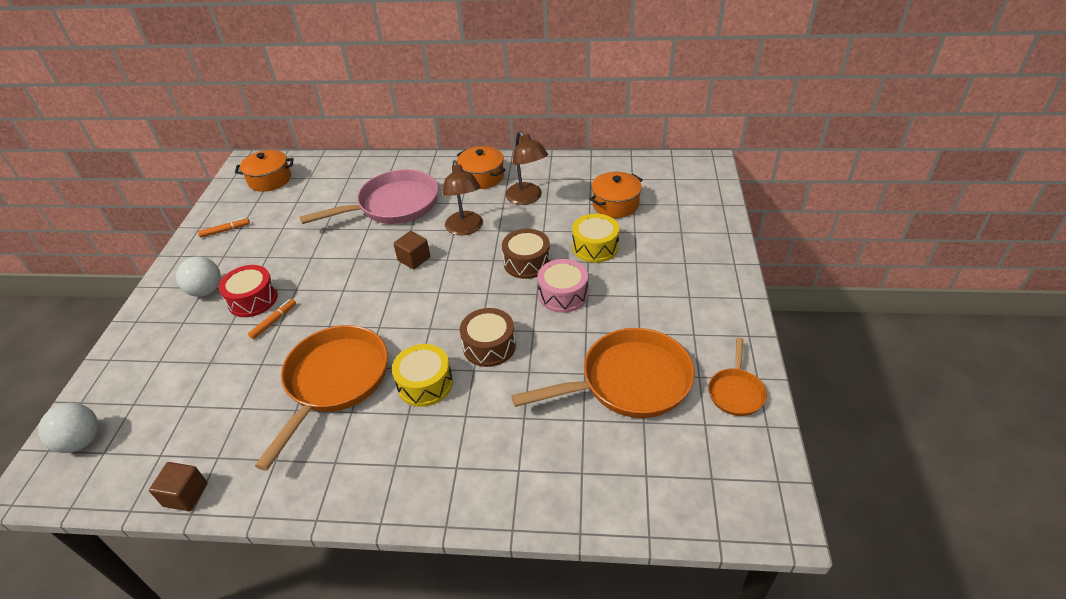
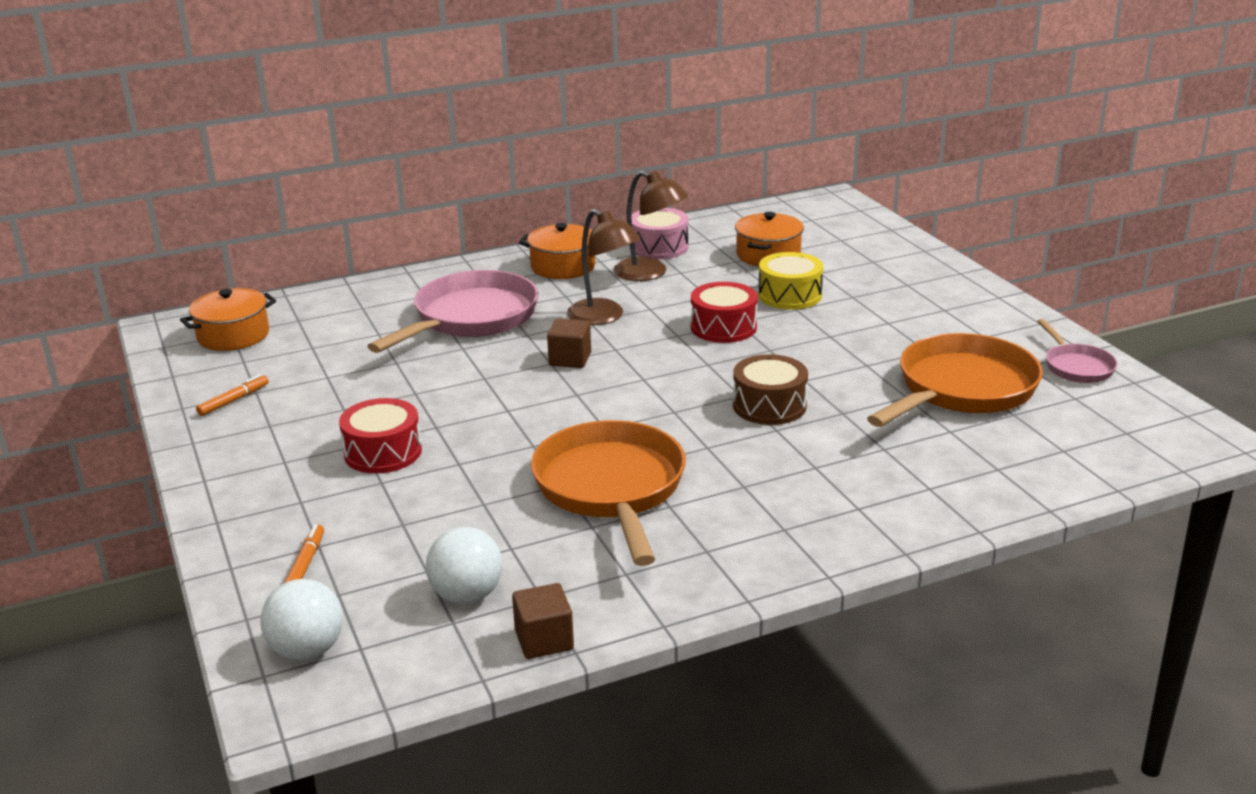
camera: 30 degrees left, 15 degrees down
(206, 291) = (293, 463): white ball -> white ball (467, 595)
(274, 321) = (446, 463): orange marker -> orange marker (306, 563)
(425, 384) = (732, 457): yellow drum -> none
(527, 262) = (723, 327): brown drum -> red drum
(563, 295) = (802, 343): pink drum -> pink drum (659, 247)
(736, 392) = (1076, 366): orange pan -> pink pan

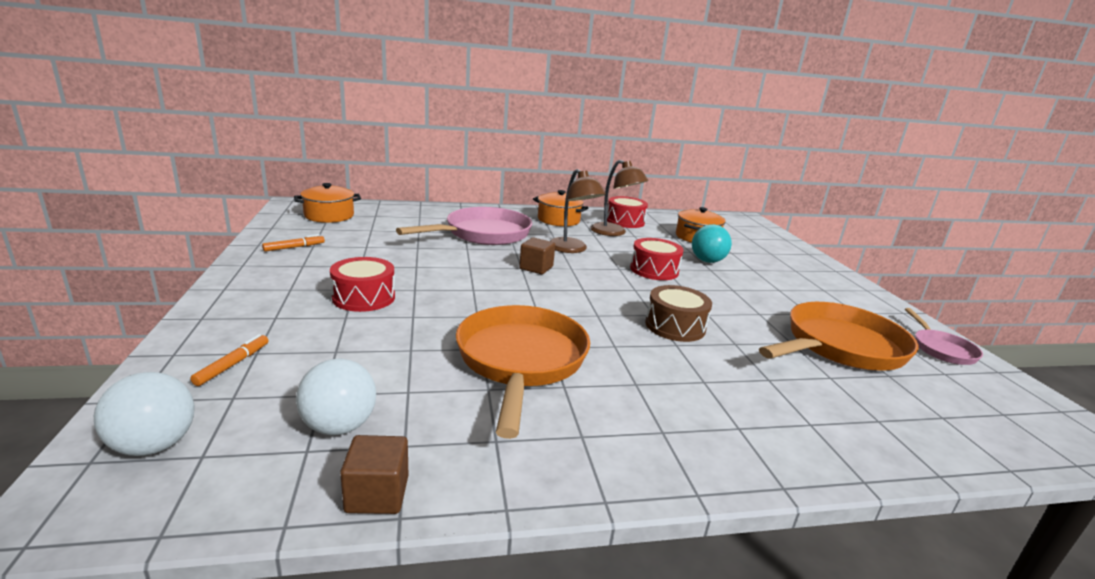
camera: 10 degrees right, 5 degrees down
(659, 247) = (625, 221): pink drum -> red drum
(789, 295) = (707, 261): yellow drum -> turquoise ball

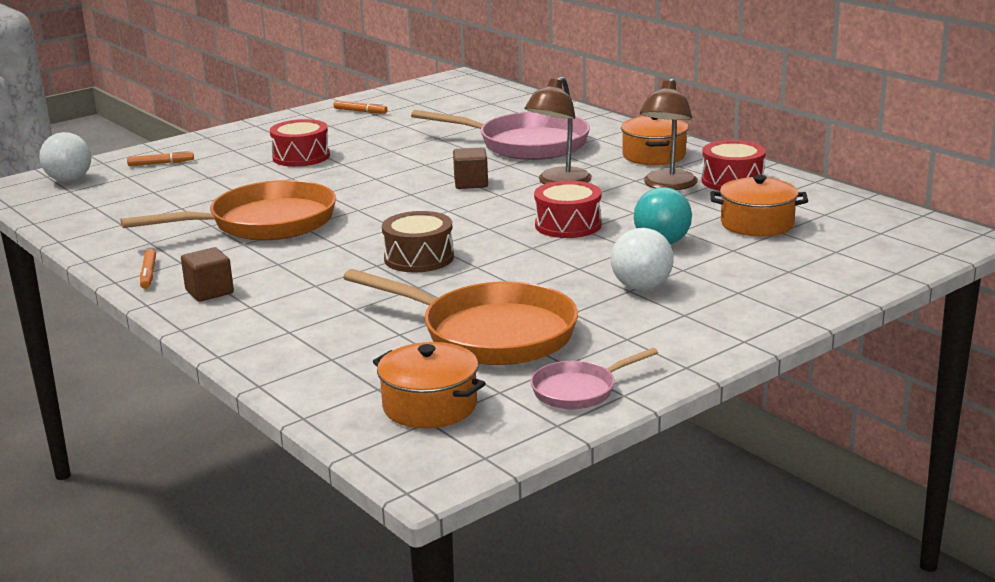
camera: 65 degrees right, 0 degrees up
(329, 216) = (455, 93): orange pot -> orange pot (430, 406)
(339, 426) = (124, 205): white ball -> white ball (641, 287)
(377, 494) = (72, 231): brown cube -> brown cube (209, 292)
(601, 468) = (148, 274): none -> orange marker

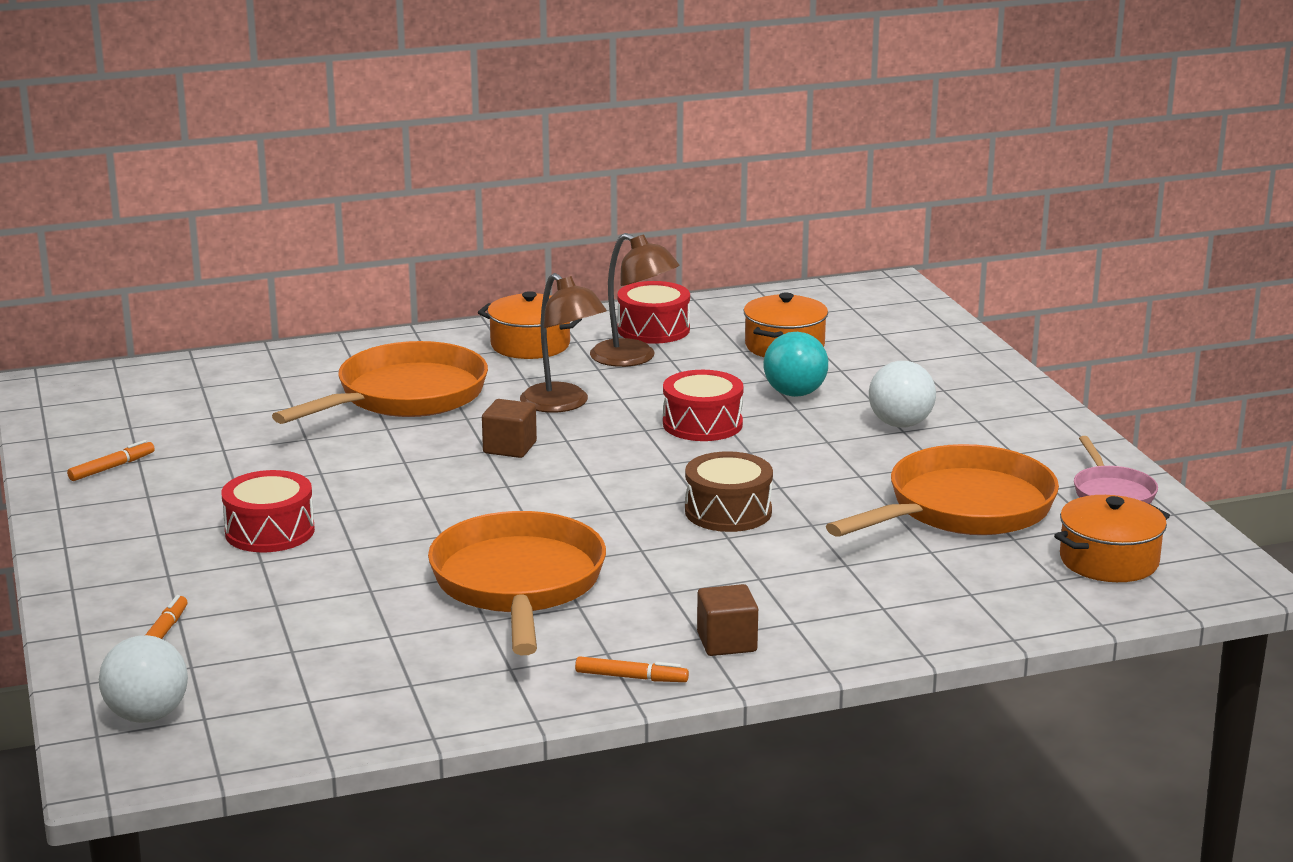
camera: 70 degrees left, 0 degrees up
(525, 144) = (404, 397): pink pan -> orange pan

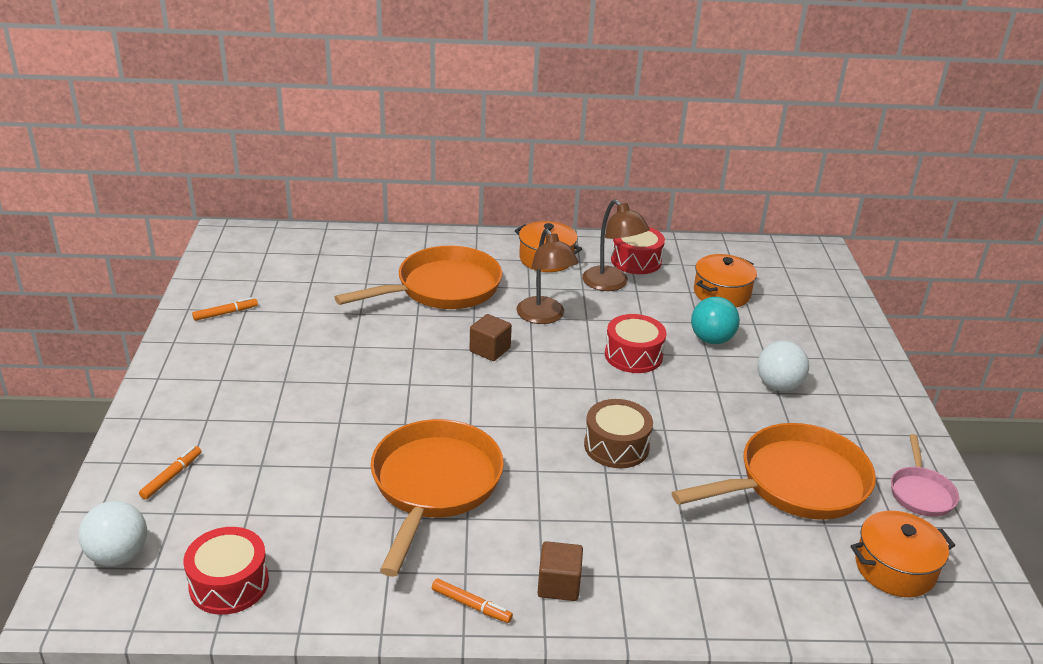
camera: 15 degrees right, 10 degrees up
(270, 531) = (293, 394): red drum -> red drum (229, 584)

